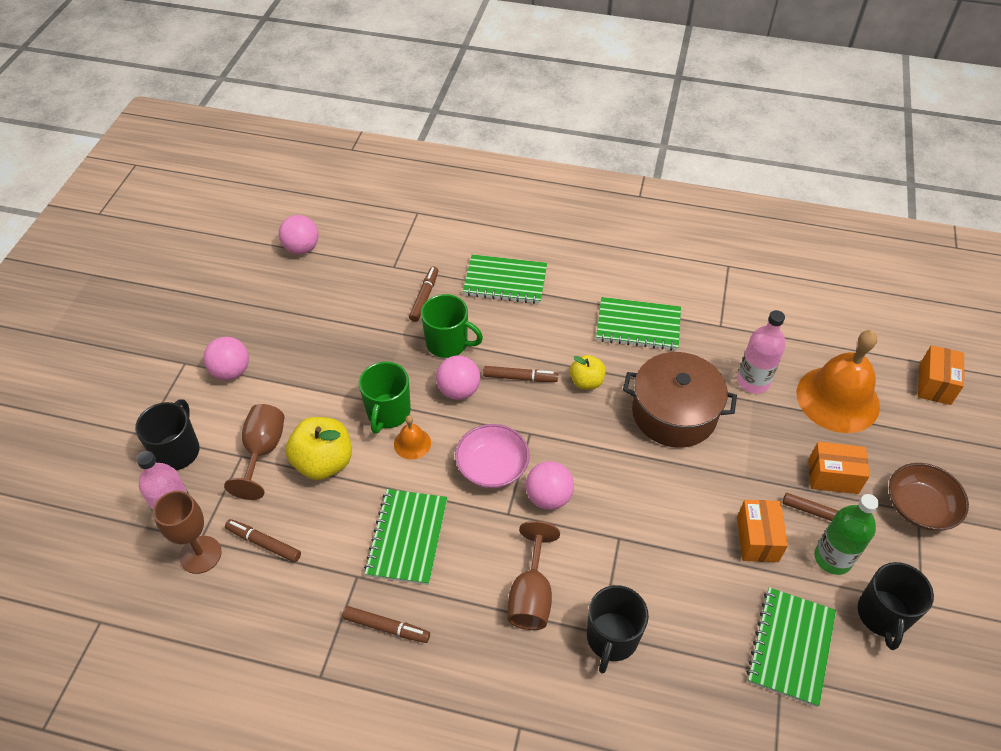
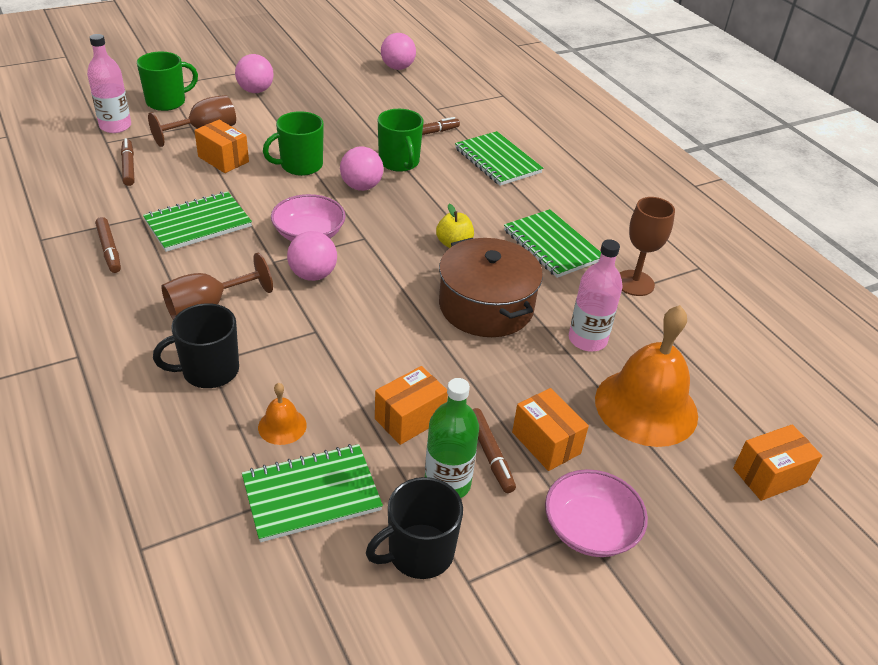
camera: 45 degrees right, 10 degrees down
(177, 451) = (167, 102): black mug -> green mug
(200, 554) = (94, 147): brown goblet -> brown goblet (634, 283)
(323, 462) = (223, 159): yellow apple -> orange box
(412, 443) = (285, 188): orange bell -> orange bell (282, 426)
(520, 378) = (412, 209): brown marker -> none
(919, 507) = (590, 529): brown bowl -> pink bowl

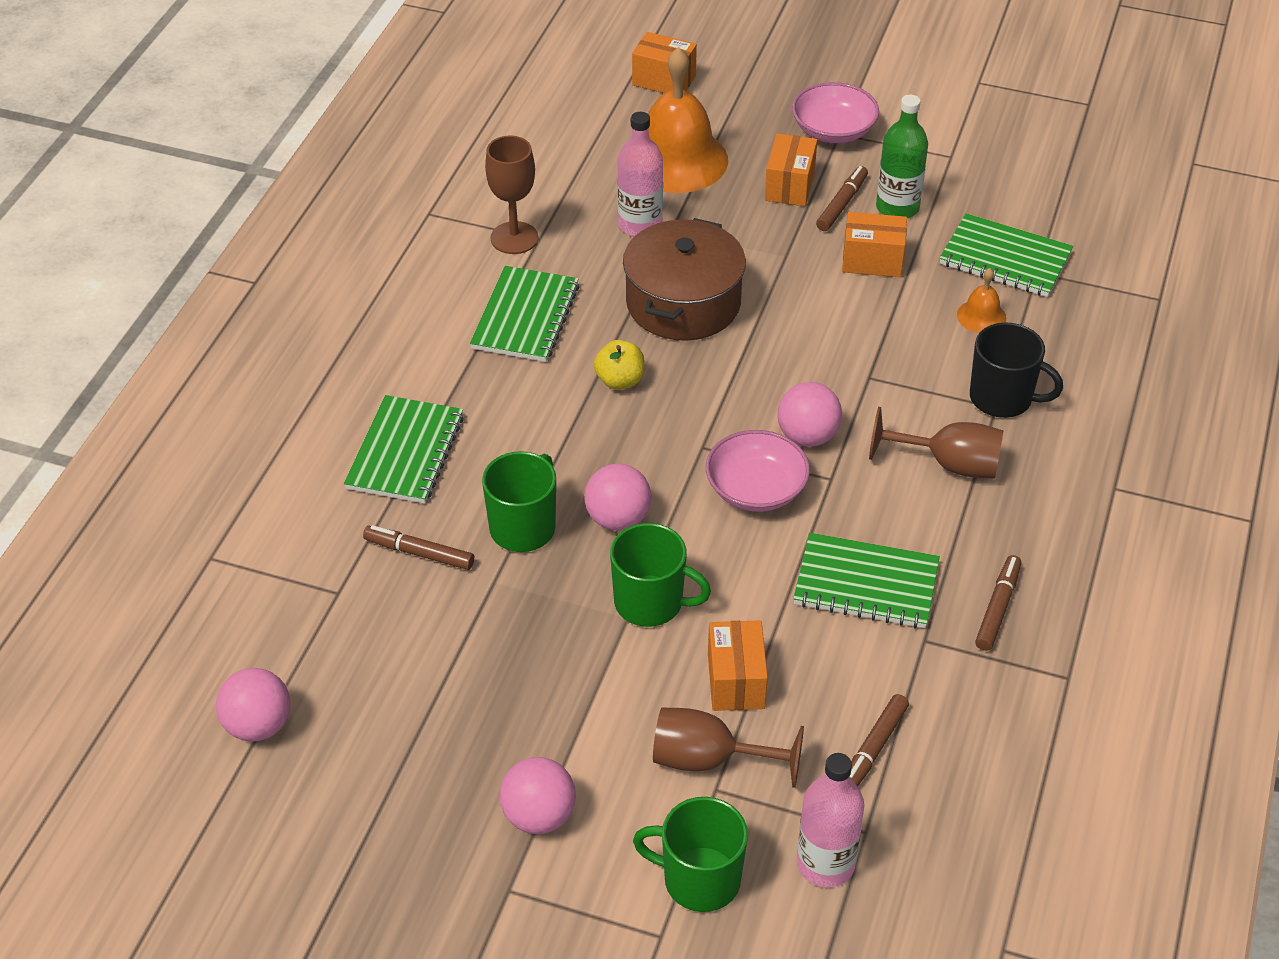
camera: 130 degrees left, 5 degrees up
(419, 553) = (966, 186): black mug -> none

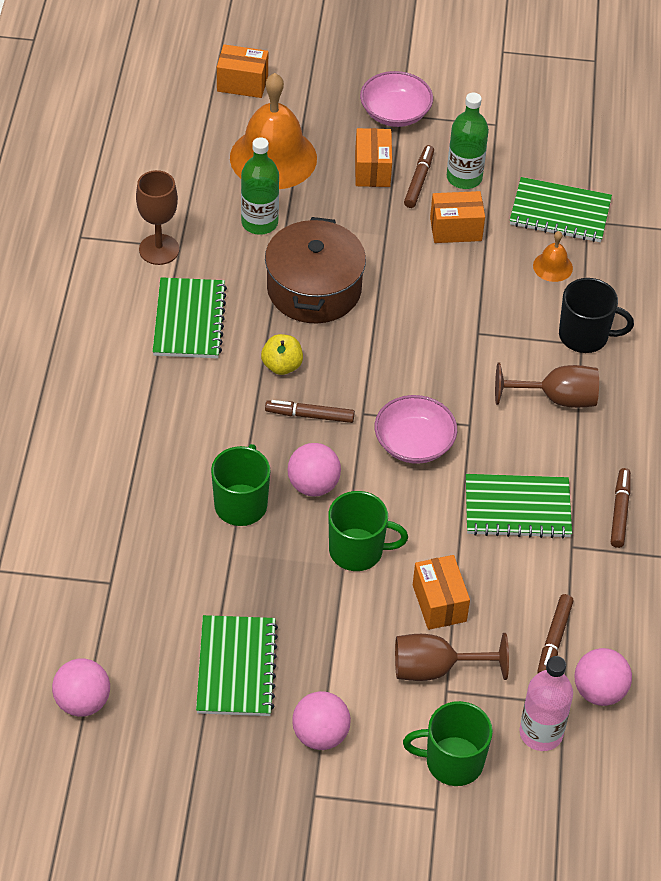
camera: 15 degrees left, 5 degrees up
(405, 452) = (127, 455): green notebook -> green notebook (236, 668)
(419, 553) = (165, 539): brown marker -> brown marker (309, 415)
(640, 225) = (259, 222): pink bottle -> green bottle
(807, 436) = (442, 391): pink ball -> pink ball (599, 691)

